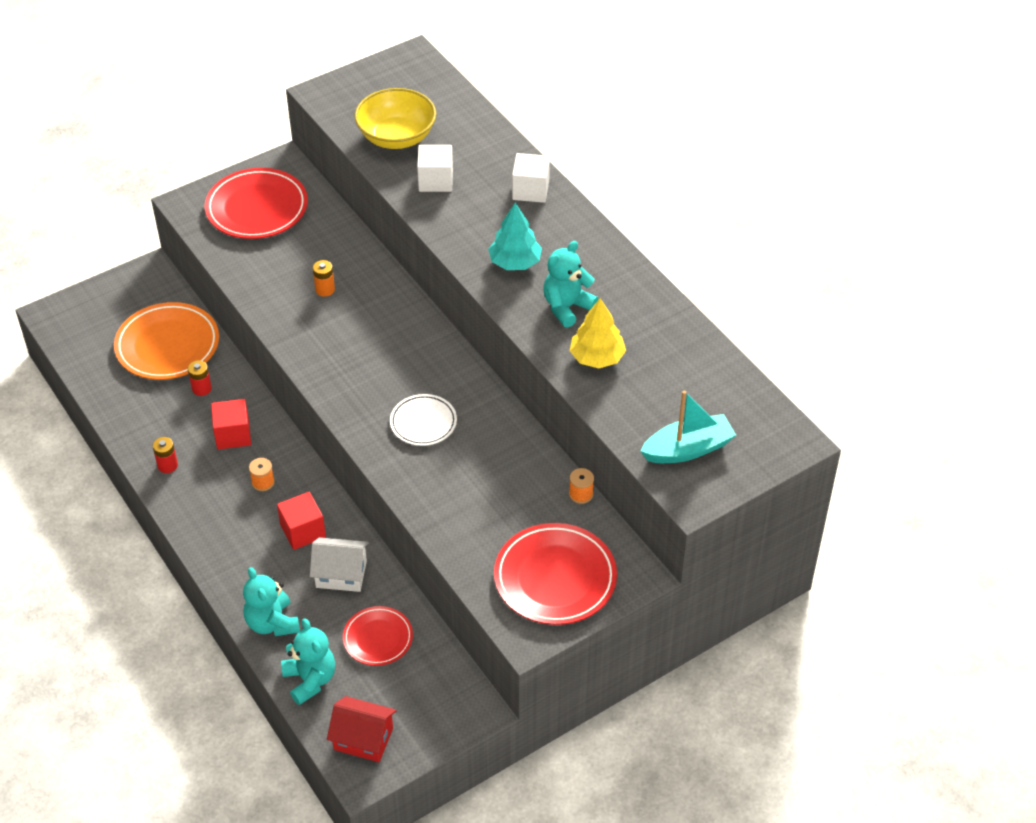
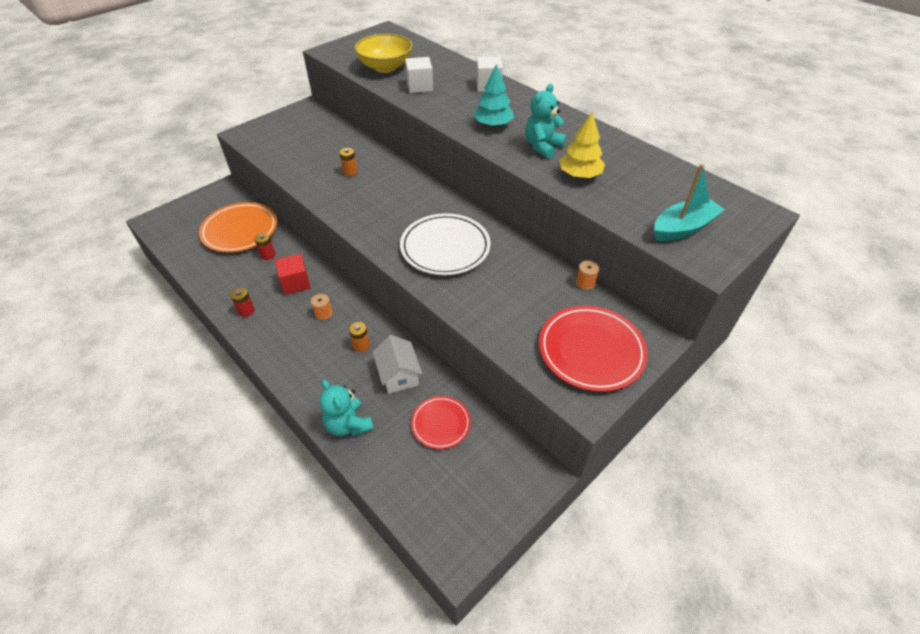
camera: 10 degrees left, 0 degrees up
(257, 208) = (293, 131): red plate -> none
(303, 531) = (361, 345): red cube -> orange battery
(310, 680) = (390, 471): turquoise teddy bear -> none
(341, 574) = (398, 375): white house -> white house turned 75 degrees clockwise
(363, 739) = (449, 520): red house -> none
(423, 422) = (445, 248): white plate -> white plate, size x1.70

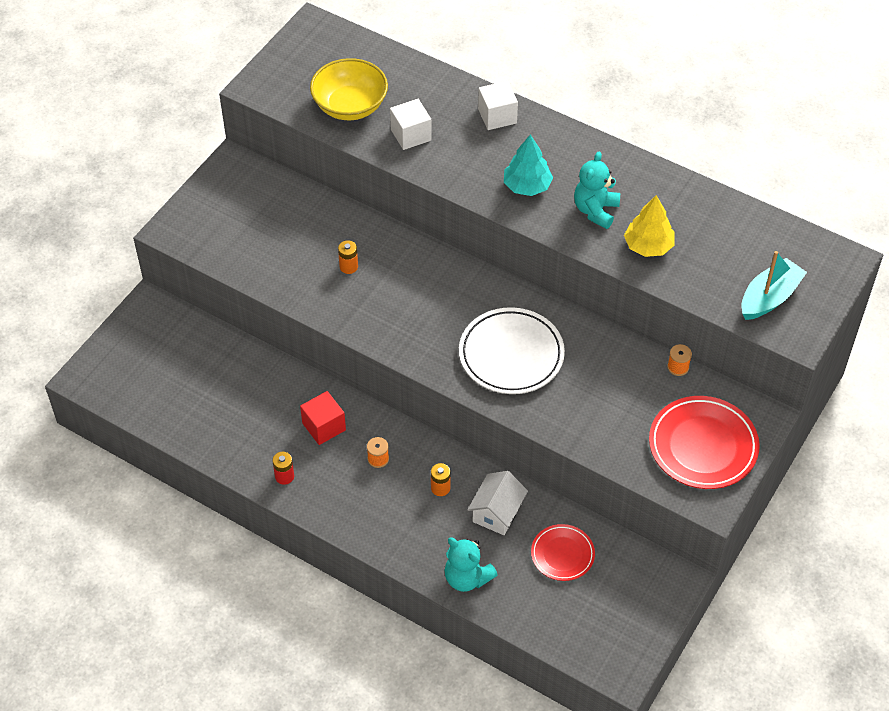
camera: 15 degrees left, 5 degrees up
(240, 230) = (211, 367): orange plate -> none
(268, 255) = (268, 395): red battery -> none
(398, 375) = (497, 512): white house -> white house turned 60 degrees clockwise

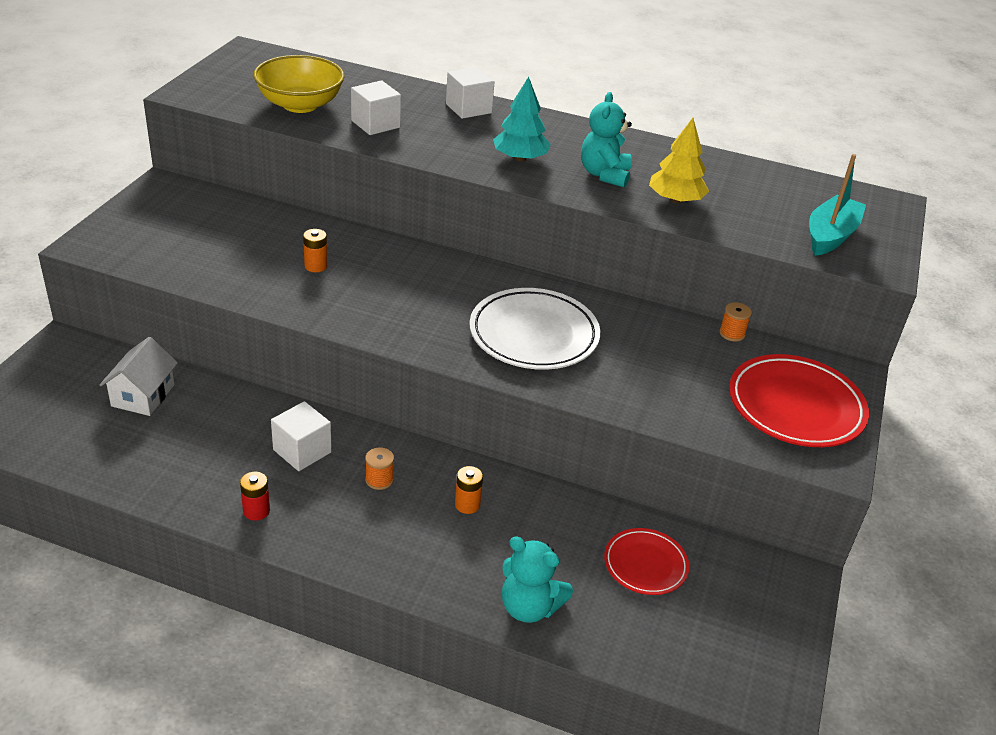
camera: 15 degrees left, 15 degrees down
(324, 426) = (302, 451): red cube -> white cube
(497, 512) = (547, 525): white house -> white house (143, 395)

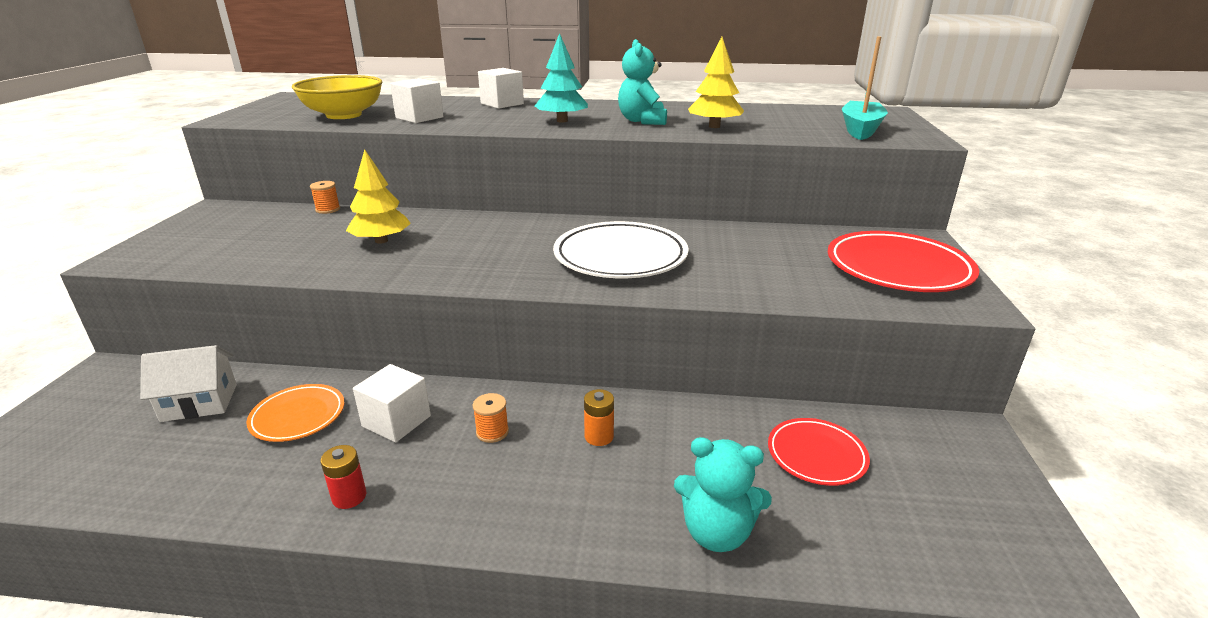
camera: 10 degrees left, 10 degrees down
(143, 395) = (199, 402): white house -> white house turned 75 degrees clockwise
(222, 428) = (298, 416): none -> orange plate
(316, 266) = (381, 241): orange battery -> yellow tree
(732, 333) = (799, 229): orange spool -> orange spool (328, 209)

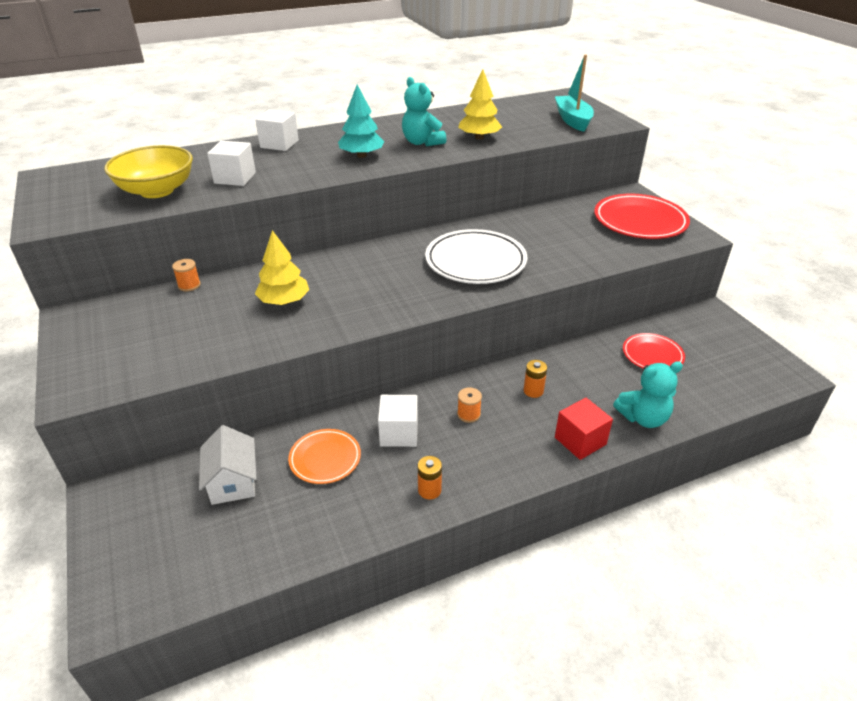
camera: 30 degrees left, 10 degrees up
(199, 402) = (233, 481): white house -> white house turned 60 degrees counterclockwise
(349, 497) = (429, 490): red battery -> orange battery
(592, 523) = (580, 441): none -> red cube

